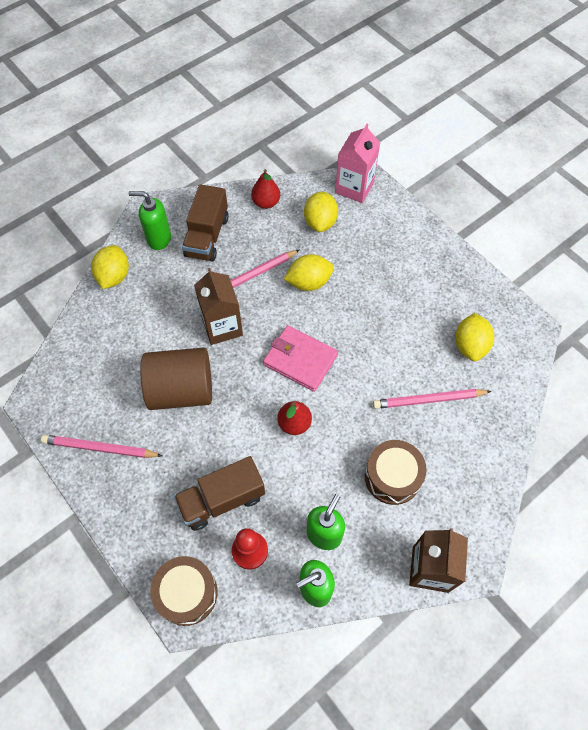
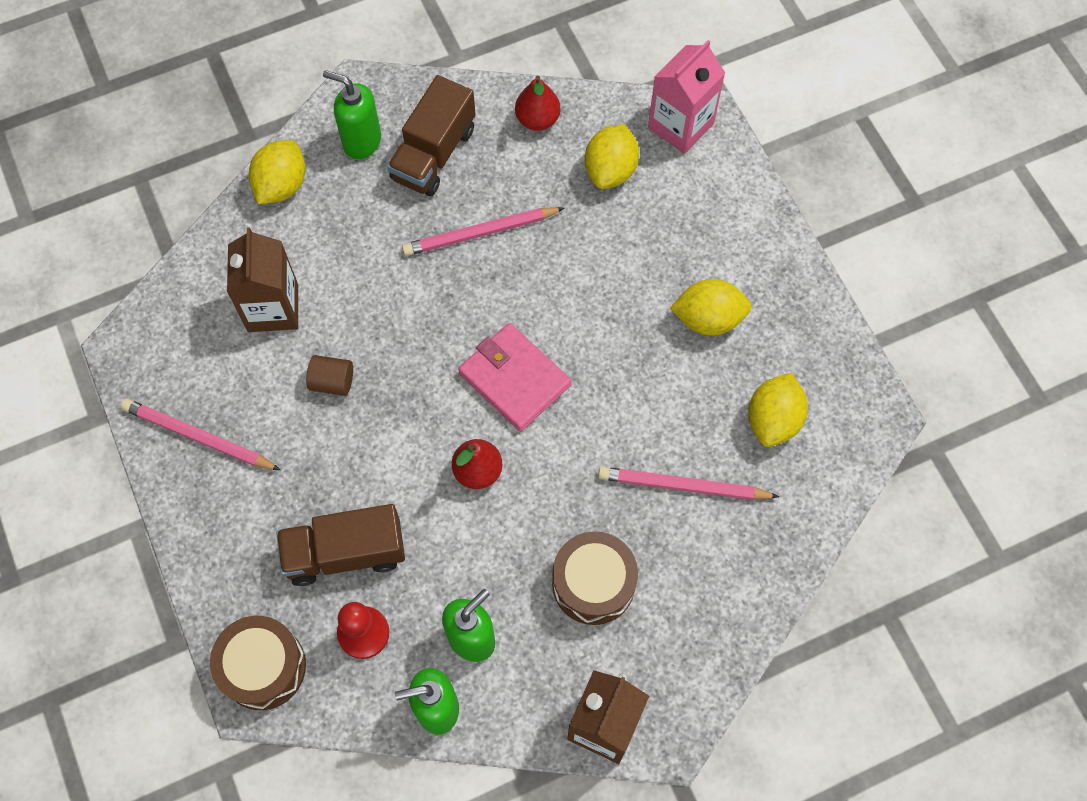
camera: 15 degrees right, 5 degrees up
(181, 390) = (332, 382): brown cylinder -> brown cylinder, size x0.43
(222, 326) = (416, 300): brown carton -> brown carton (273, 308)
(309, 282) = (563, 263): yellow lemon -> yellow lemon (708, 319)

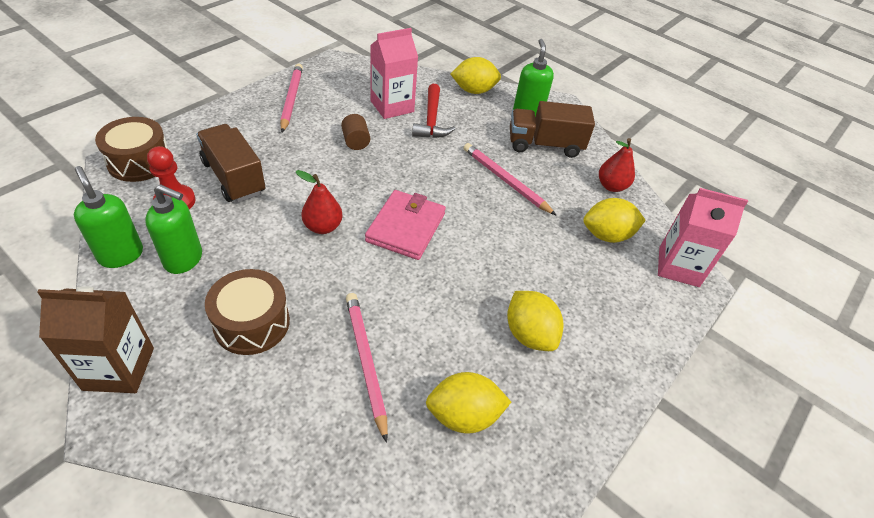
camera: 60 degrees right, 20 degrees down
(273, 308) = (392, 106): brown carton -> pink carton
(325, 269) = (431, 120): none -> red hammer

